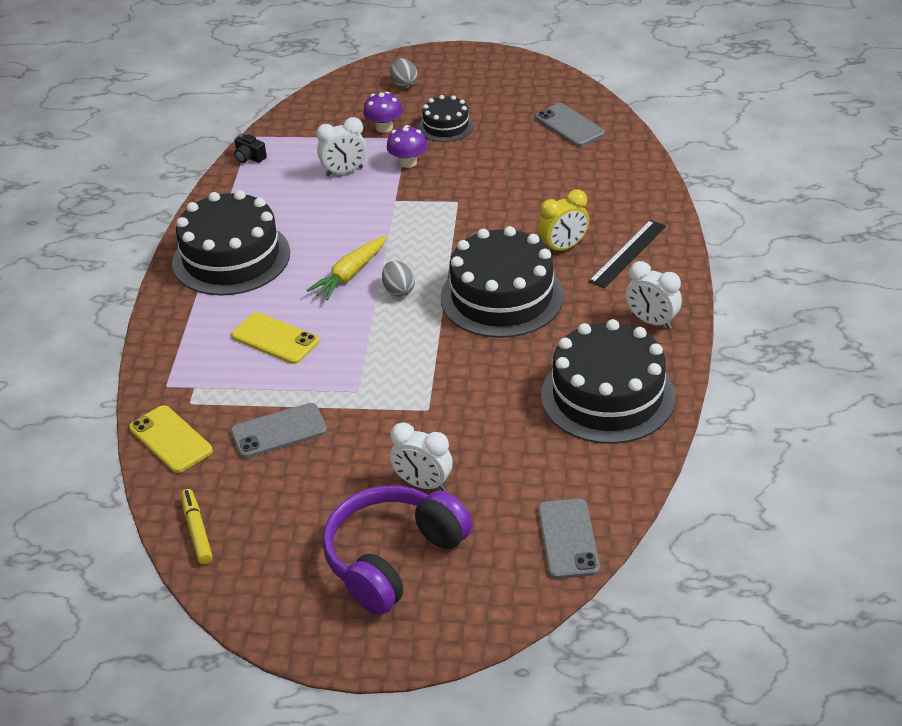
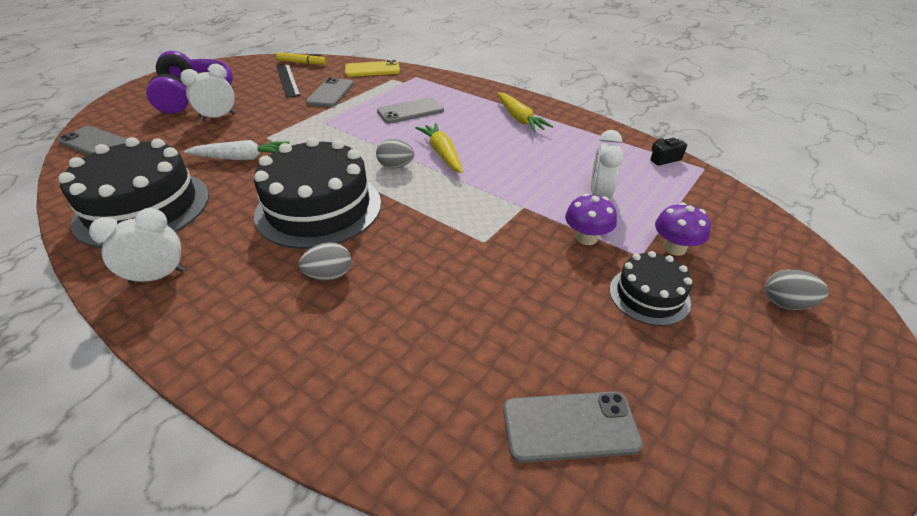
camera: 120 degrees right, 0 degrees up
(231, 257) = (519, 119): black cake -> yellow carrot
(275, 339) = (410, 111): yellow phone -> grey phone
(481, 396) = (242, 158): none -> white carrot
(563, 248) = (329, 275): yellow clock -> grey egg
(628, 253) = (257, 318): black ruler -> black ruler (287, 80)

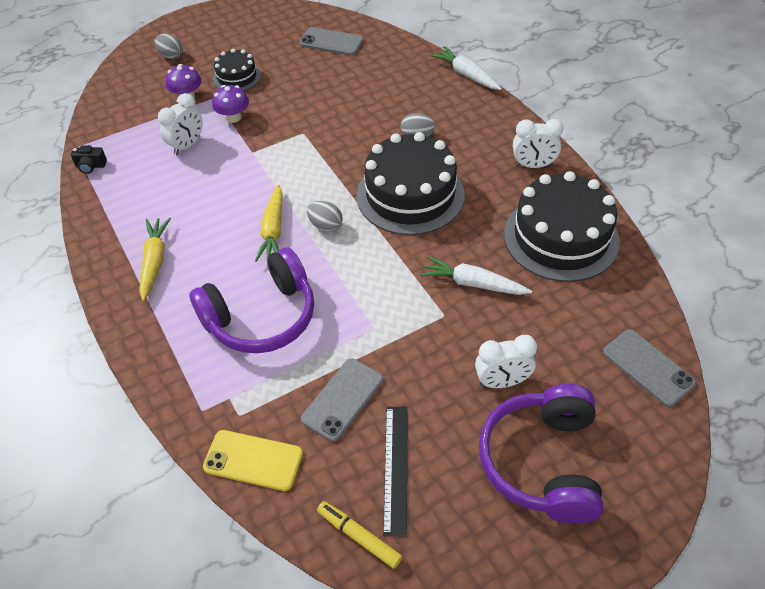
camera: 155 degrees left, 10 degrees up
(264, 422) = (466, 74): none -> white carrot
(410, 111) = (261, 316): grey phone -> purple headphones

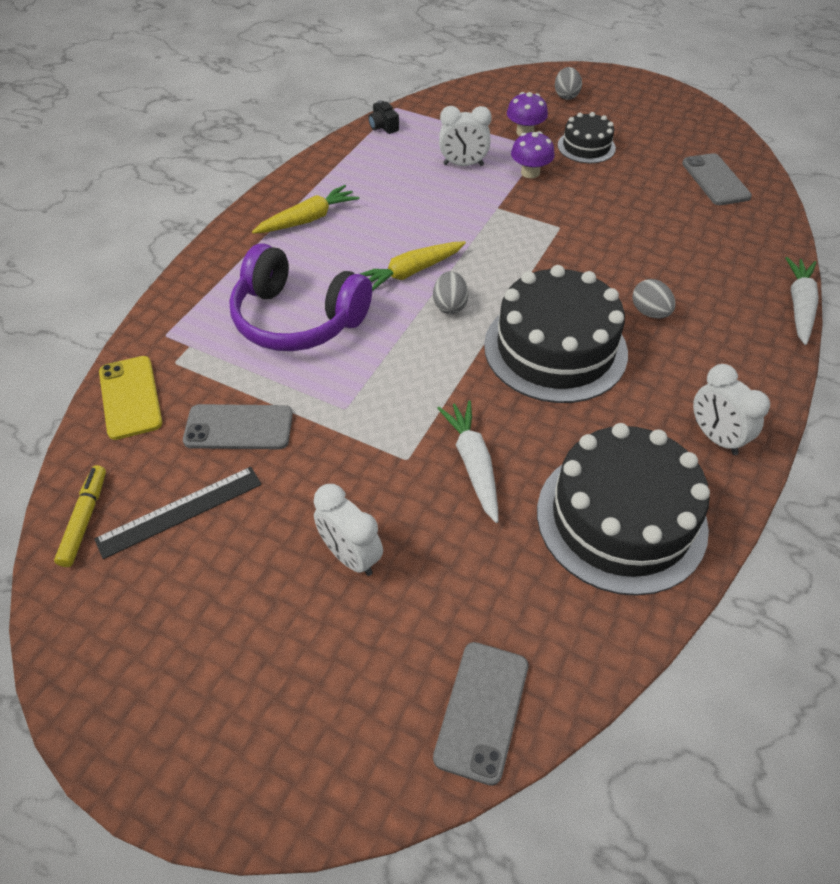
camera: 55 degrees right, 0 degrees up
(542, 462) = (262, 648): purple headphones -> none

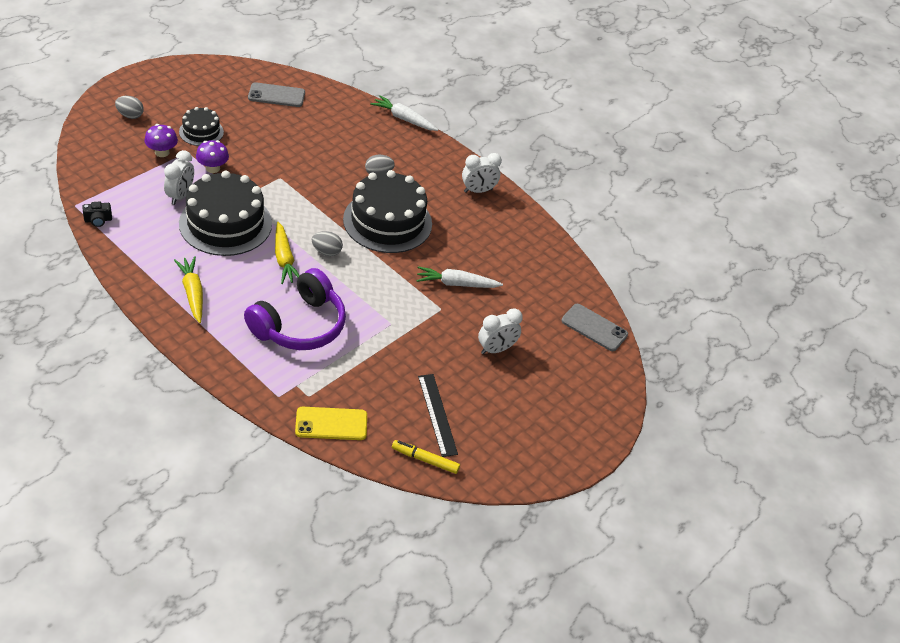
camera: 80 degrees left, 5 degrees down
(239, 427) = (383, 375): grey phone -> none
(621, 519) = (512, 244): black cake -> black cake (225, 223)

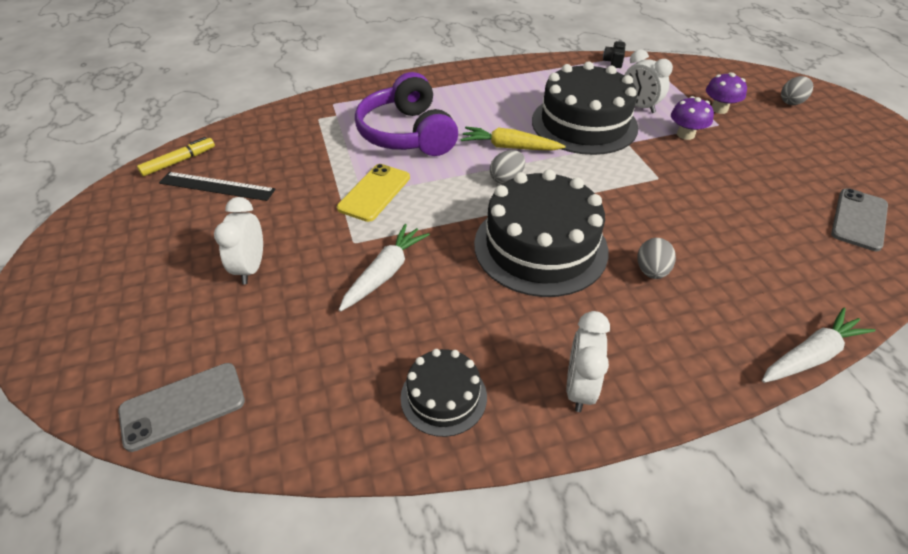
camera: 125 degrees right, 0 degrees up
(192, 293) = (490, 88): yellow carrot -> none
(201, 132) = (760, 140): black cake -> black cake (443, 396)
(331, 424) = (276, 122): yellow phone -> yellow phone (374, 193)

